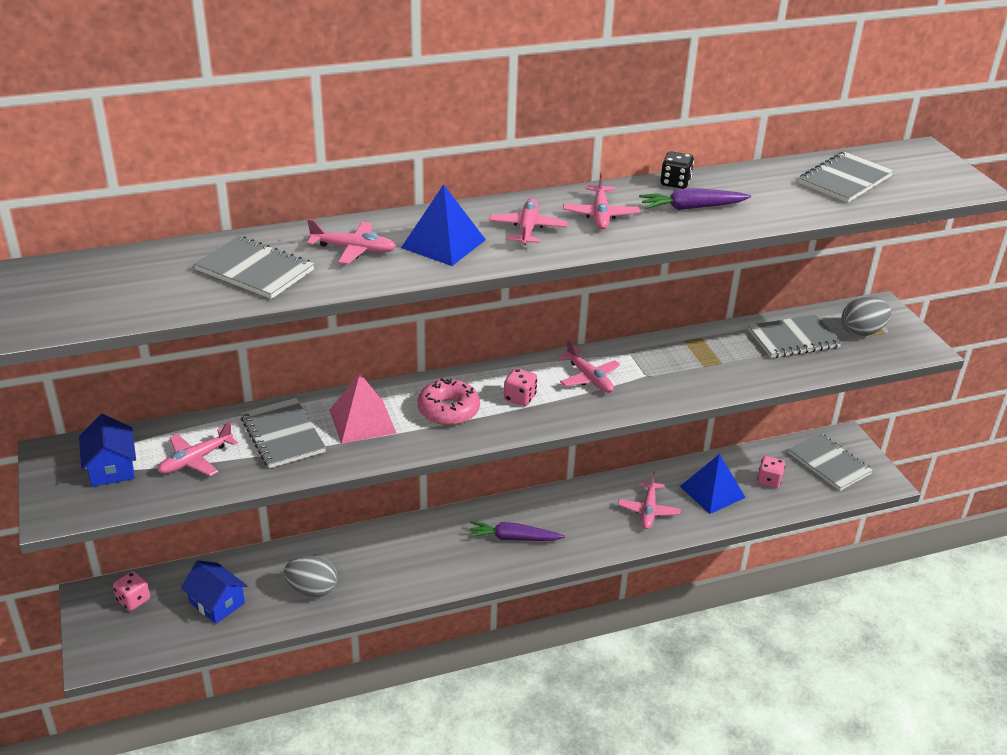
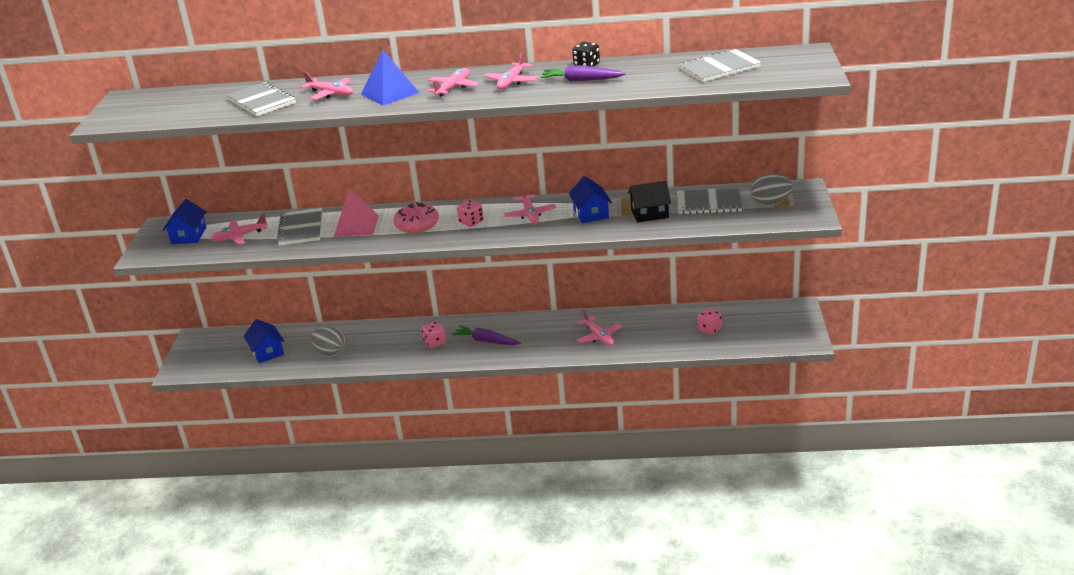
camera: 25 degrees right, 5 degrees down
(133, 600) = (218, 343): pink dice -> pink dice (435, 342)
(648, 510) = (598, 336): pink plane -> pink plane turned 60 degrees counterclockwise
(664, 368) = (591, 213): none -> blue house
(712, 492) = (658, 331): blue pyramid -> none
(735, 361) = (649, 213): none -> black house
(829, 463) = (769, 323): grey notebook -> none

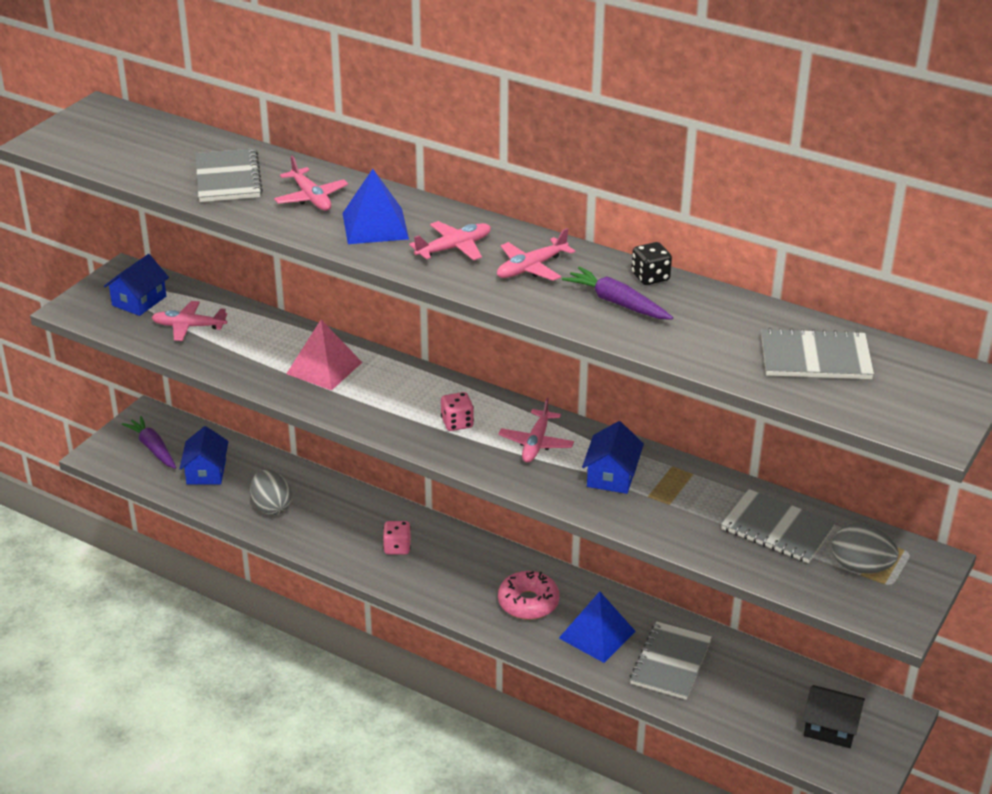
camera: 25 degrees right, 5 degrees up
(301, 228) = (262, 344): grey notebook -> grey notebook (671, 662)
(417, 225) = (392, 398): pink donut -> pink donut (528, 602)
(486, 341) = (457, 575): purple carrot -> purple carrot (153, 448)
(598, 336) = (597, 634): pink plane -> blue pyramid
(649, 213) = (685, 510): black house -> black house (830, 727)
(709, 329) = (748, 692): pink dice -> none

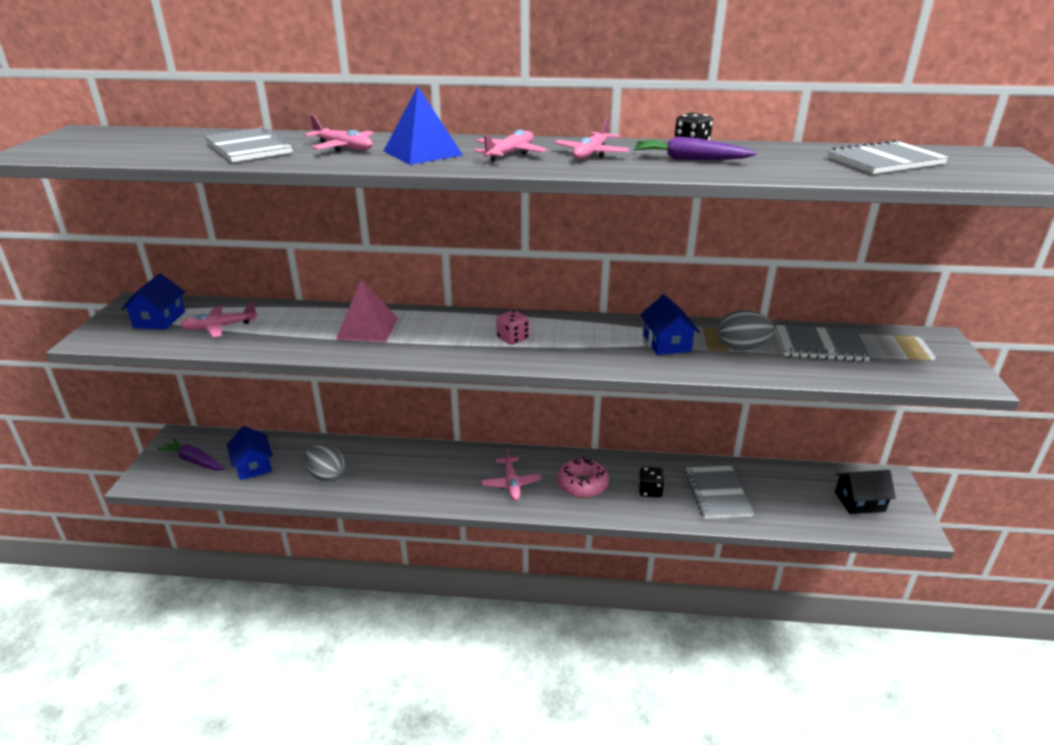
camera: 25 degrees left, 5 degrees down
(397, 547) = (452, 476): pink dice -> none
(536, 443) = (588, 336): pink plane -> pink plane (511, 483)
(597, 634) = (650, 491): blue pyramid -> black dice
(860, 567) = (903, 354): grey egg -> grey egg (741, 348)

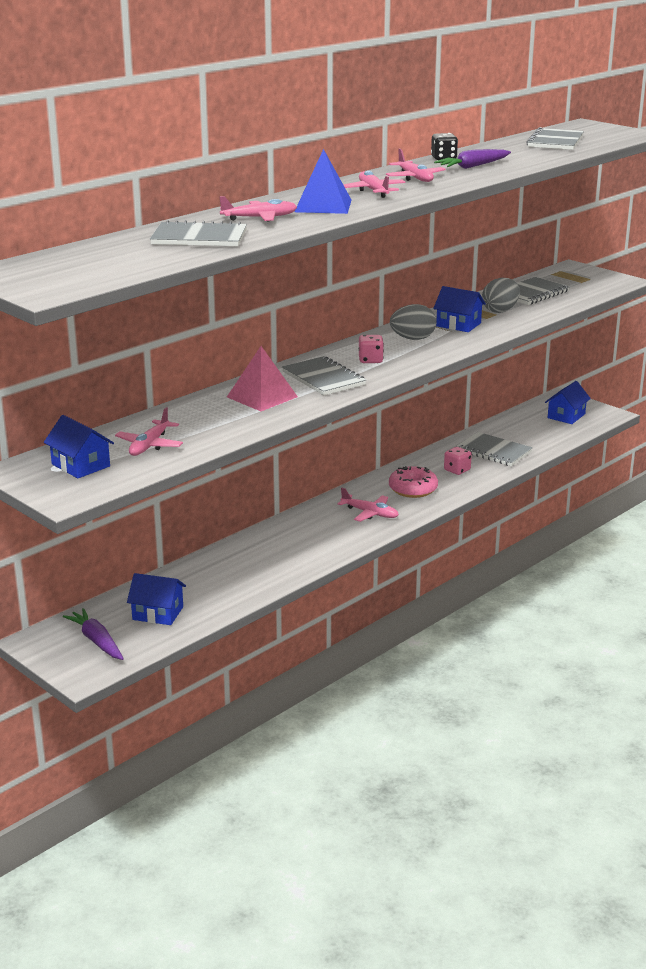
camera: 50 degrees left, 5 degrees down
(194, 461) = (96, 641): purple carrot -> purple carrot turned 75 degrees clockwise
(327, 476) = (234, 583): grey egg -> grey egg (413, 339)
(440, 336) = (323, 378): none -> grey notebook
(650, 491) = (457, 470): black dice -> pink dice
(859, 502) = (566, 416): black house -> blue house

